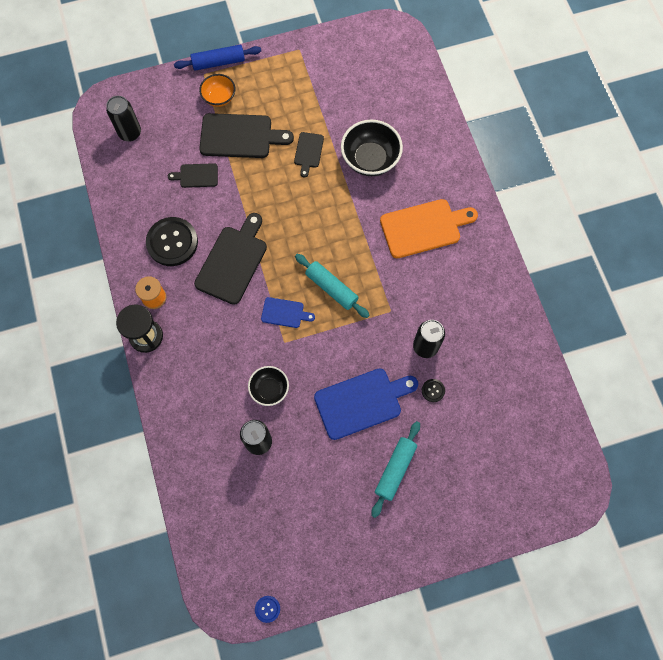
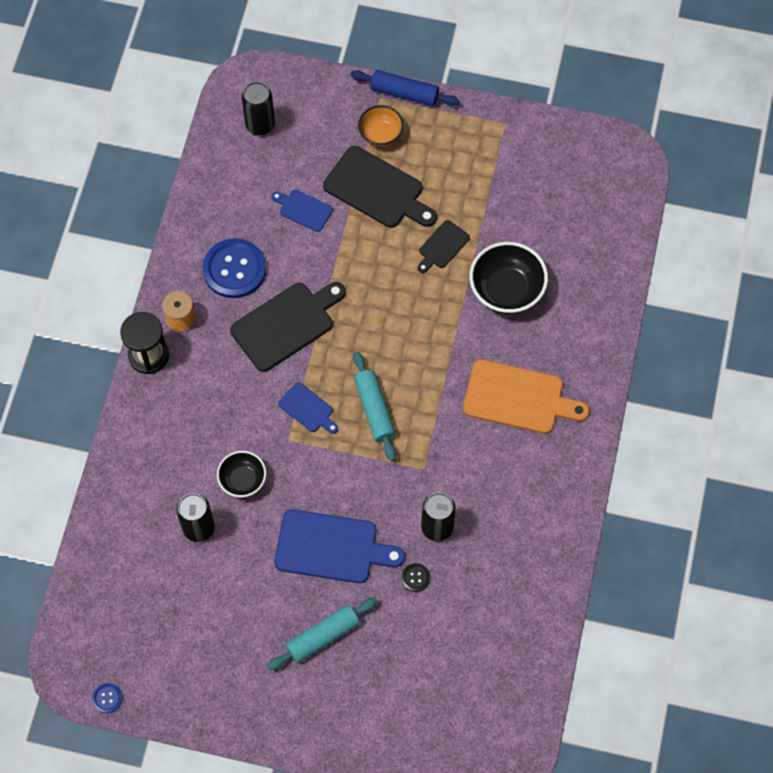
camera: 30 degrees right, 5 degrees down
(172, 242) = (234, 269): black button -> blue button
(196, 176) = (303, 209): black cutting board -> blue cutting board

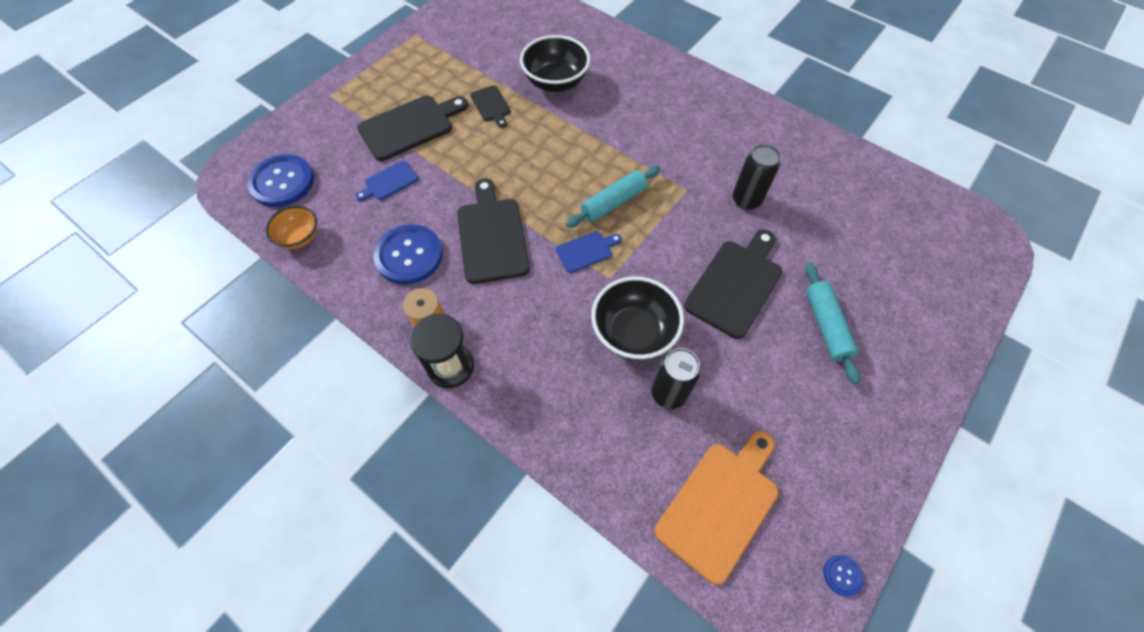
camera: 65 degrees left, 5 degrees down
(243, 480) = (633, 332): black bowl -> black bowl, size x1.65
(260, 125) = (282, 182): black can -> blue button
(331, 547) = (735, 284): blue cutting board -> black cutting board
(374, 410) = (613, 203): turquoise rolling pin -> turquoise rolling pin turned 45 degrees counterclockwise
(380, 134) = (362, 106): orange bowl -> orange bowl (300, 237)
(404, 93) = (339, 79): blue rolling pin -> none
(415, 578) = (789, 232): black button -> none
(518, 398) = (653, 108): orange cutting board -> orange cutting board (720, 504)

